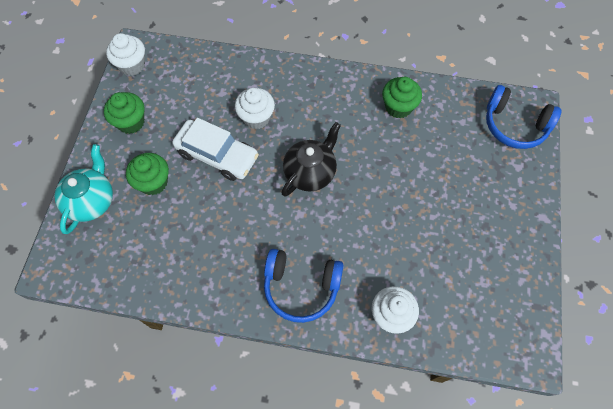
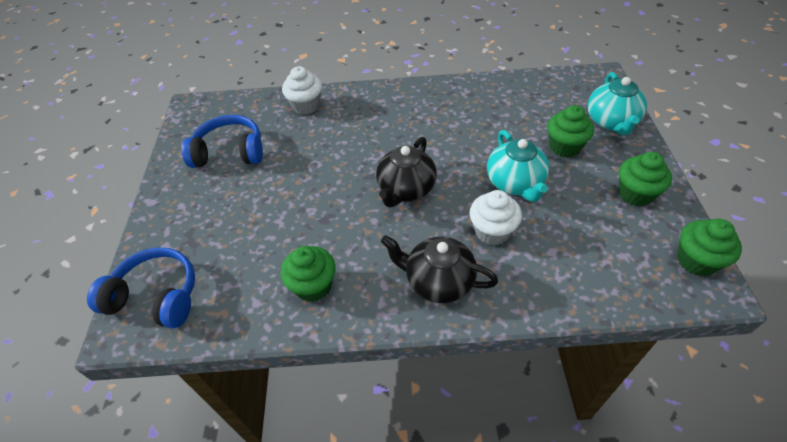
camera: 170 degrees right, 15 degrees down
(132, 65) = (696, 261): white cupcake -> green cupcake
(217, 155) = (515, 183): white car -> turquoise teapot
(301, 287) = (386, 106): blue headphones -> blue headphones (230, 152)
(310, 91) = (438, 281): none -> black teapot

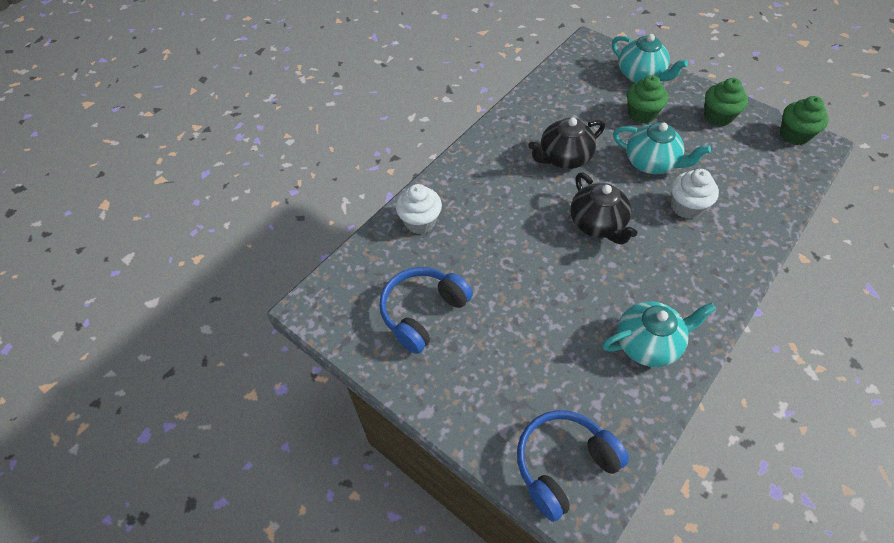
camera: 50 degrees left, 5 degrees up
(313, 286) = (648, 343): green cupcake -> turquoise teapot
(438, 281) = (707, 266): black teapot -> black teapot (563, 158)

